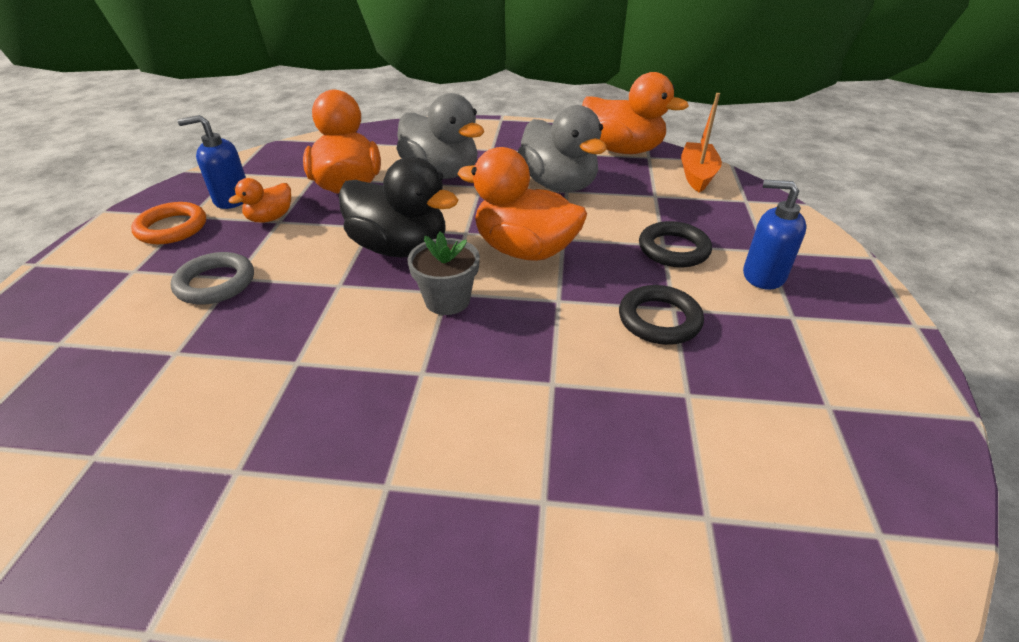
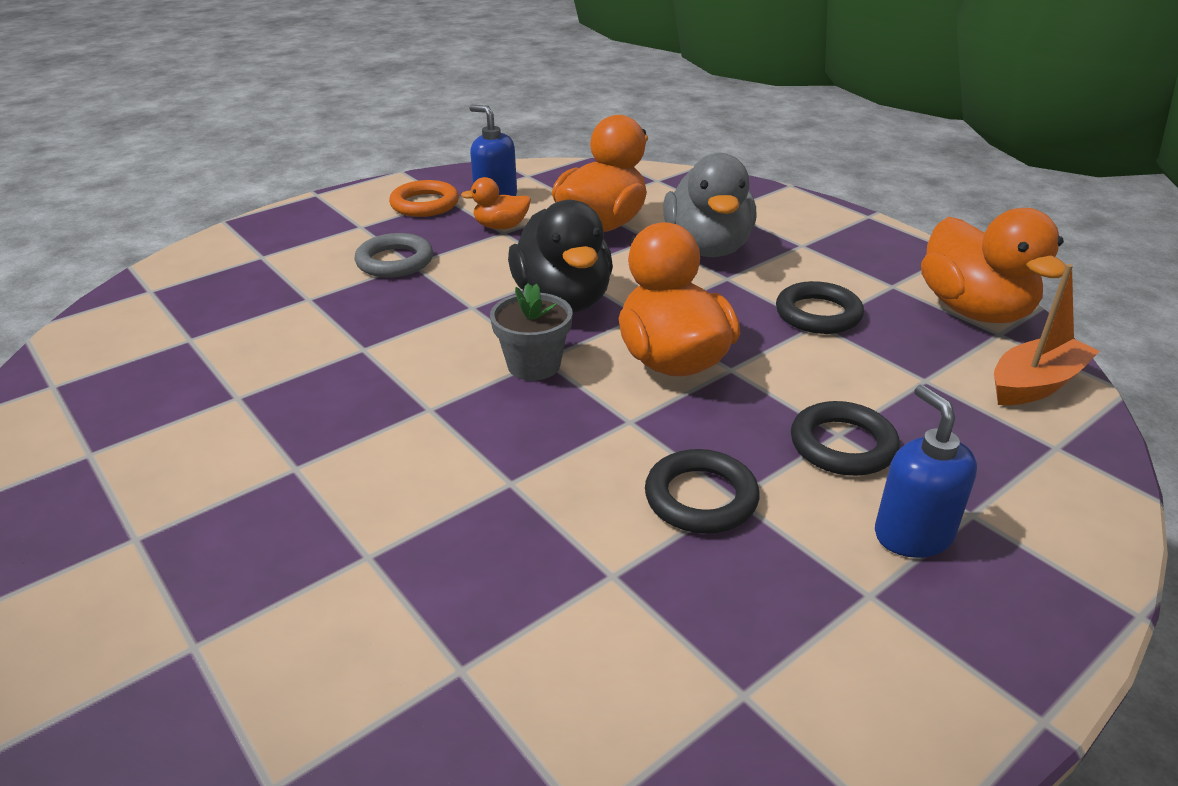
camera: 45 degrees right, 5 degrees down
(558, 185) = (818, 314): grey duck -> black ring

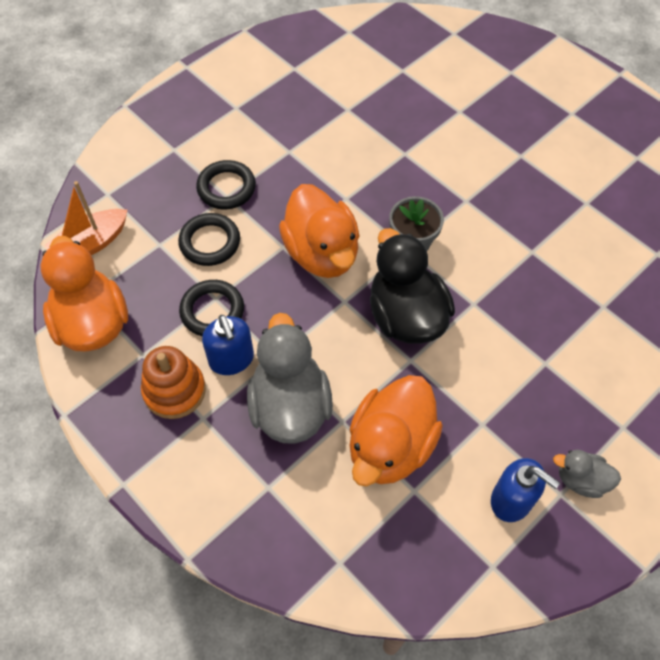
camera: 175 degrees right, 25 degrees up
(395, 261) = (561, 365): grey ring -> none
(425, 204) = (581, 480): orange ring -> grey duck
(501, 227) = (488, 435): orange duck -> none
(701, 498) = (307, 150): black ring -> black ring (210, 242)
(841, 261) = (174, 390): none -> orange stacking toy
(912, 534) = (207, 136): blue soap dispenser -> blue soap dispenser (231, 359)

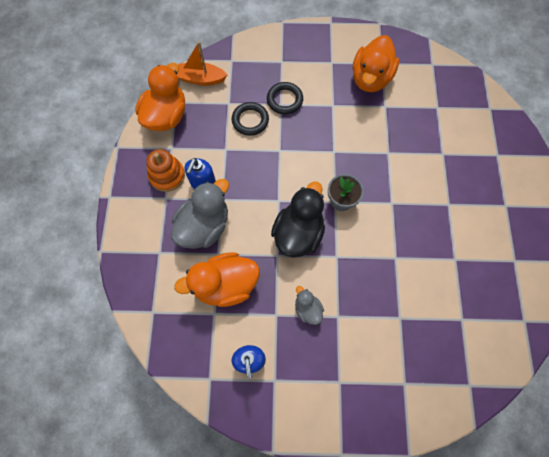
camera: 45 degrees right, 10 degrees up
(212, 311) = (218, 154): black ring -> none
(322, 253) = (293, 168): orange duck -> orange duck (370, 79)
(581, 480) = (291, 384): grey duck -> grey duck (307, 309)

